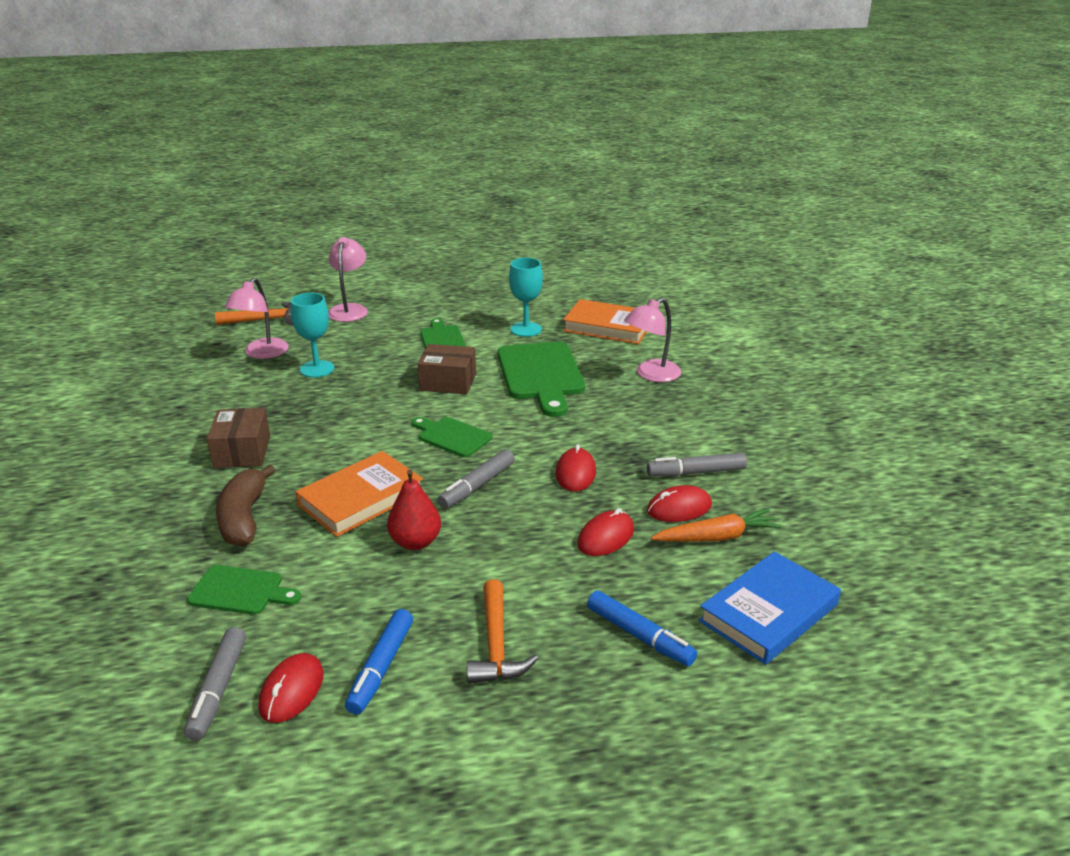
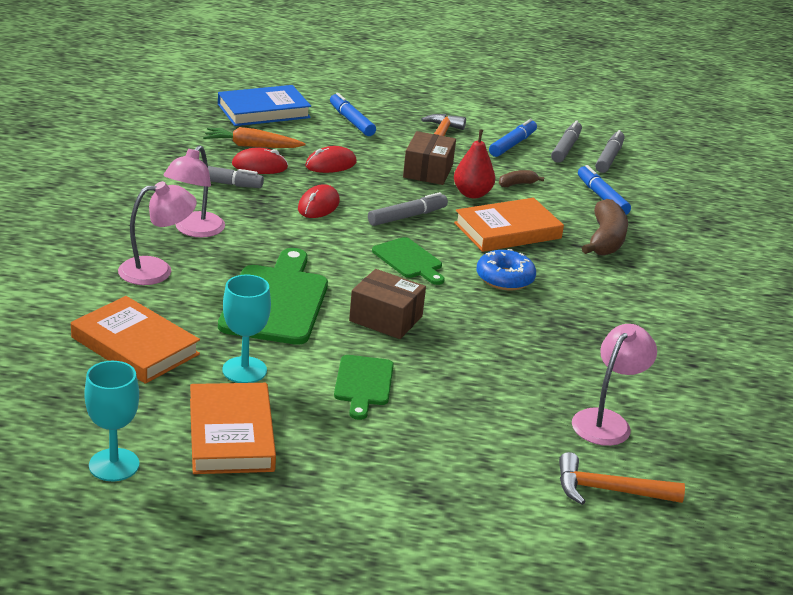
camera: 165 degrees left, 0 degrees up
(241, 591) = (602, 197): green cutting board -> blue marker
(242, 452) = (614, 295): brown box -> brown box (428, 171)
(292, 691) = (566, 148): red mouse -> grey marker
(317, 369) = (535, 376): turquoise goblet -> turquoise goblet (114, 465)
(350, 309) = (476, 479): pink lamp -> pink lamp (194, 230)
(354, 442) = (505, 278): none -> blue donut
(361, 578) = (517, 184): none -> brown banana
(506, 300) = (231, 434): none -> orange book

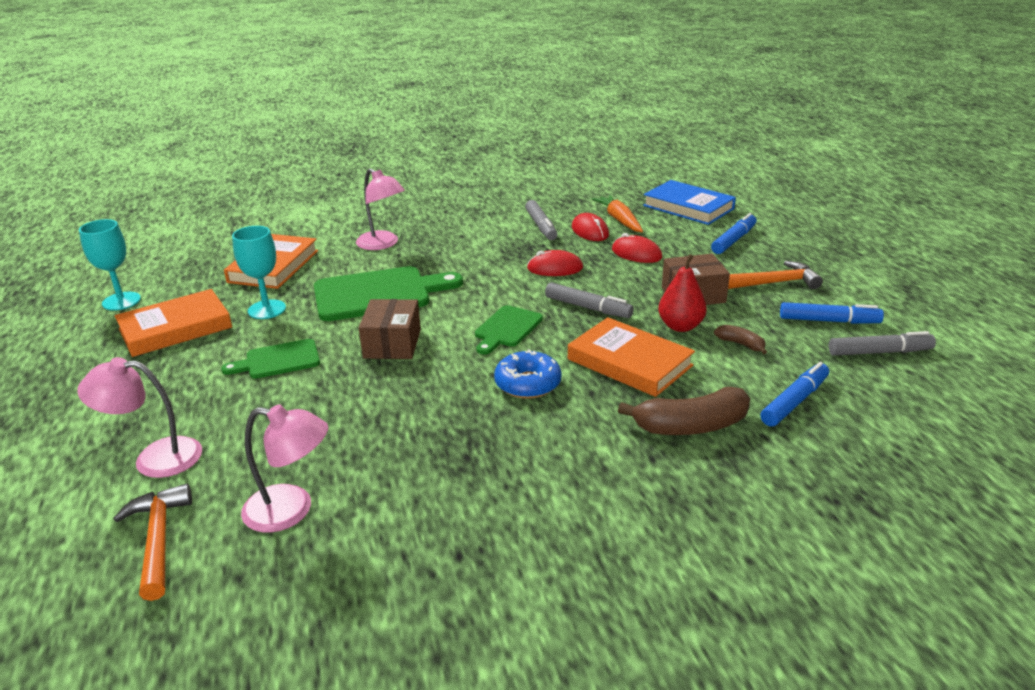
camera: 70 degrees right, 0 degrees up
(194, 230) = (455, 239): pink lamp -> pink lamp (155, 458)
(609, 158) = (906, 385): grey marker -> none

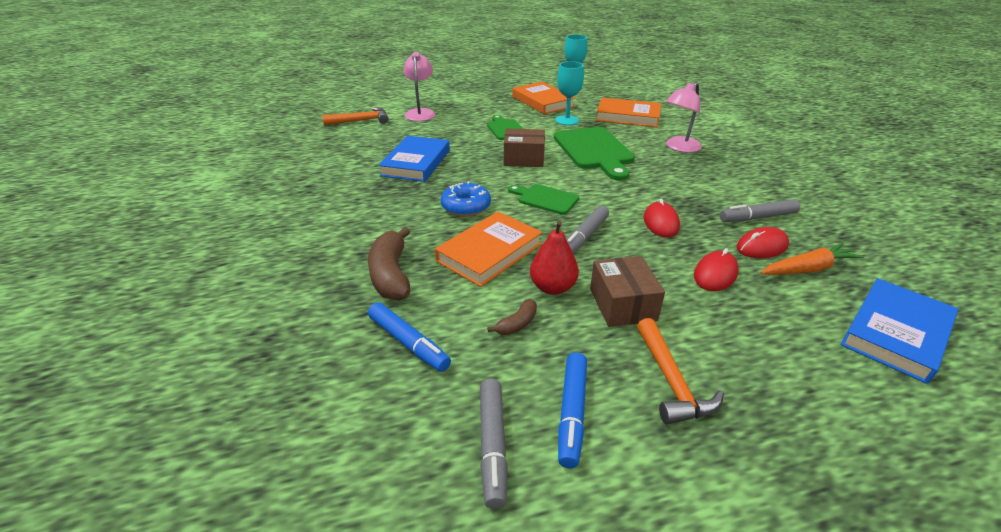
camera: 90 degrees right, 5 degrees up
(291, 510) = (366, 144): pink lamp -> none
(387, 439) = (416, 163): none -> blue book
(733, 240) = (797, 363): blue marker -> none

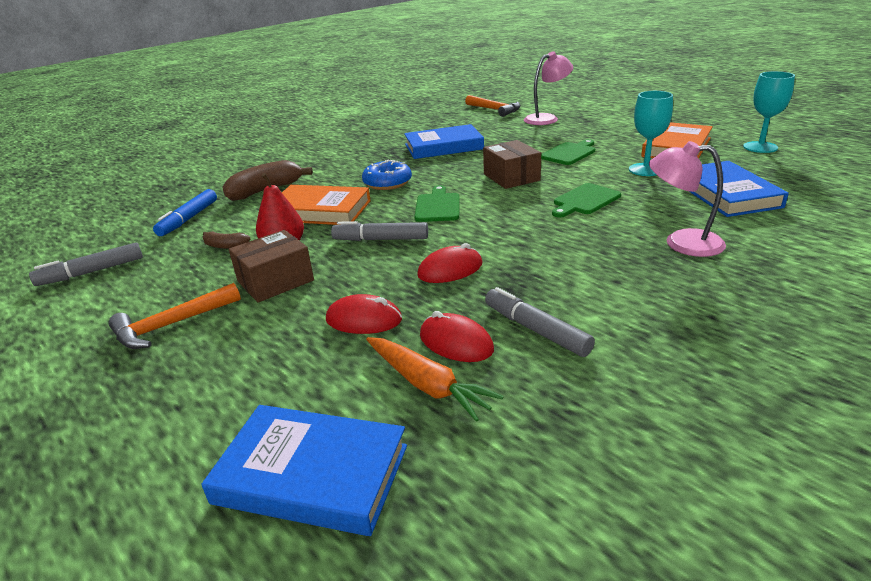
camera: 65 degrees right, 5 degrees down
(572, 413) = (126, 291): blue marker -> none
(594, 151) = (585, 200): green cutting board -> green cutting board, size x0.56
(627, 116) = (726, 194): orange book -> blue book

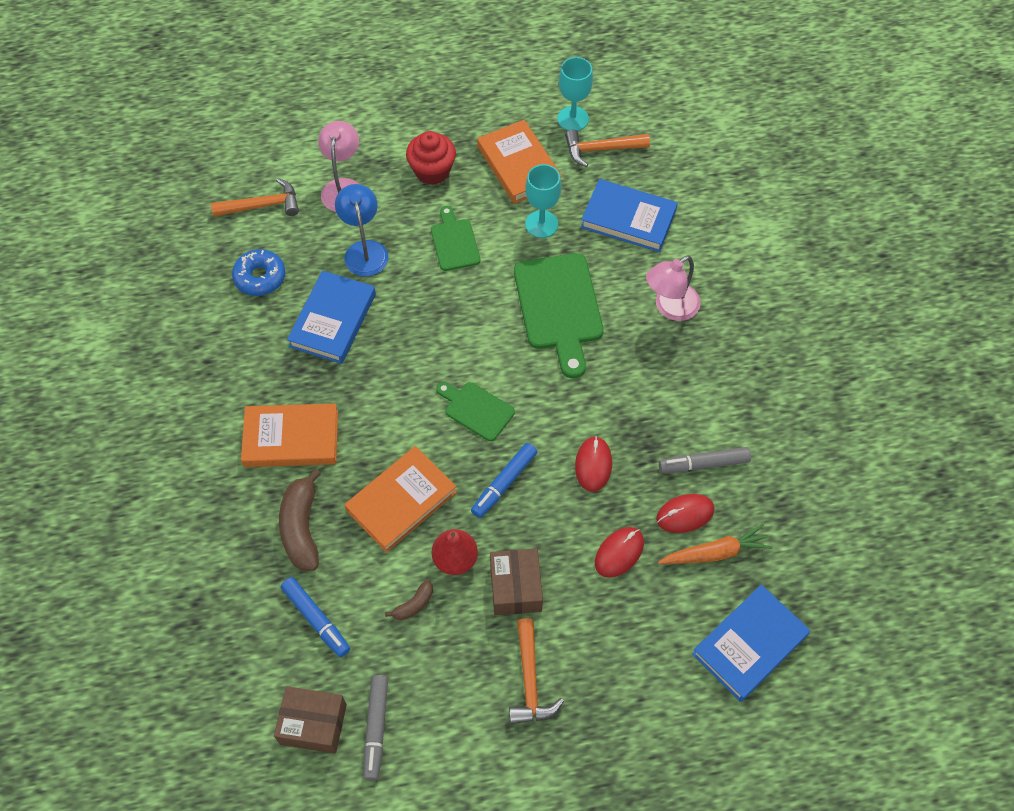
camera: 60 degrees left, 30 degrees up
(335, 166) = (291, 438): none -> orange book
(381, 239) = (504, 483): grey marker -> blue marker
(387, 183) = (385, 418): blue donut -> blue donut (260, 277)
(511, 177) = (466, 320): brown box -> brown box (313, 724)
(512, 136) = (364, 250): none -> blue lamp
(585, 200) = (559, 307): green cutting board -> green cutting board, size x1.79
(610, 130) = (432, 171): none -> red cupcake
(761, 163) = (601, 149): none -> orange hammer

